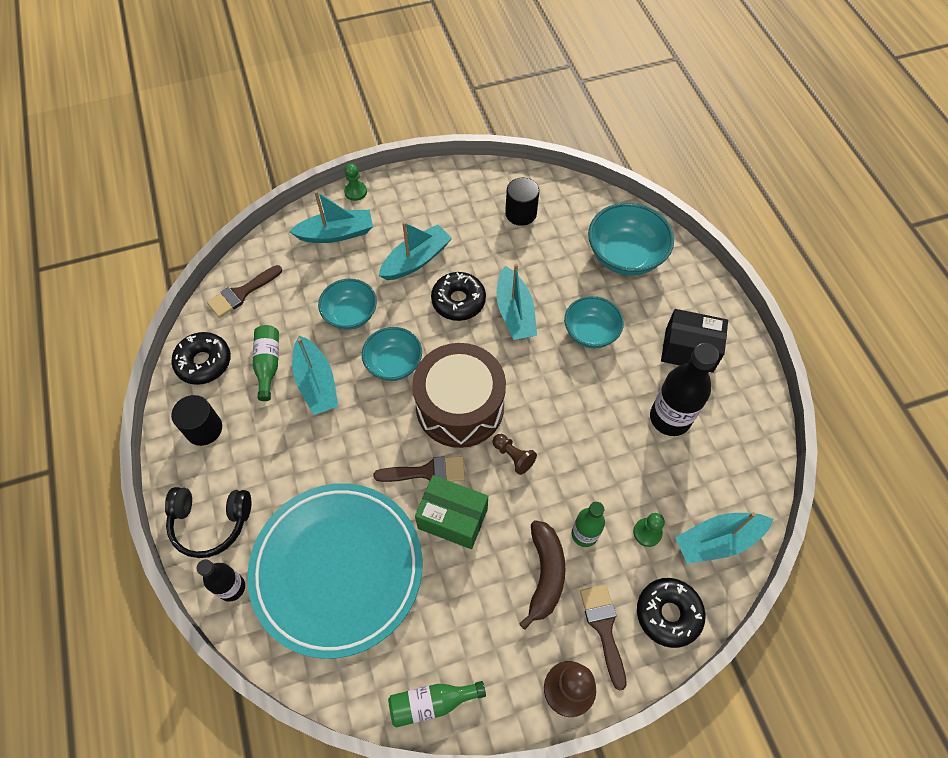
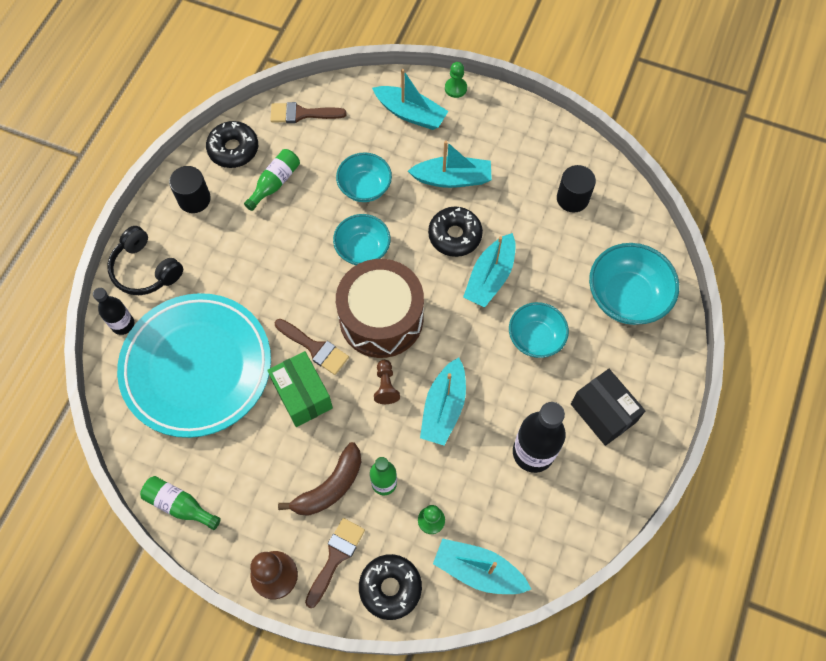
camera: 40 degrees right, 5 degrees up
(316, 383) = (296, 222): turquoise boat -> turquoise boat (444, 407)

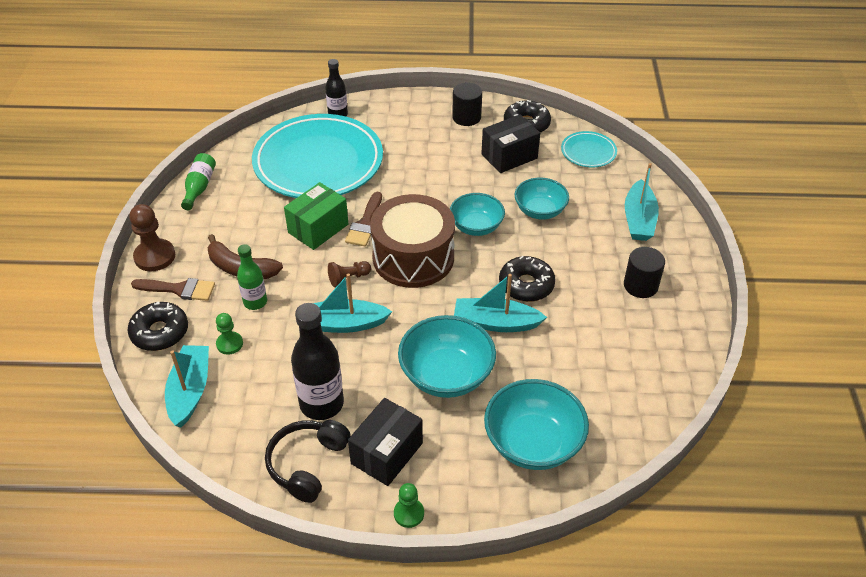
camera: 70 degrees right, 20 degrees down
(145, 269) = (390, 111): black headphones -> black headphones (307, 464)
(275, 183) = (509, 156): green bottle -> black box
(302, 114) = (588, 152): brown brush -> turquoise plate
(452, 178) = (587, 267): turquoise boat -> none
(455, 88) = (691, 243): green pawn -> green pawn (409, 513)
(535, 338) = (446, 375): turquoise bowl -> turquoise bowl, size x1.51
(572, 198) = (625, 366): black cylinder -> black cylinder (640, 285)

